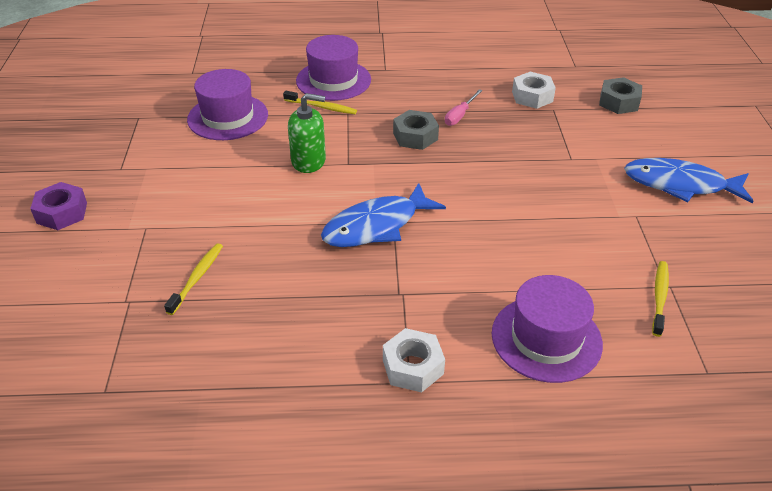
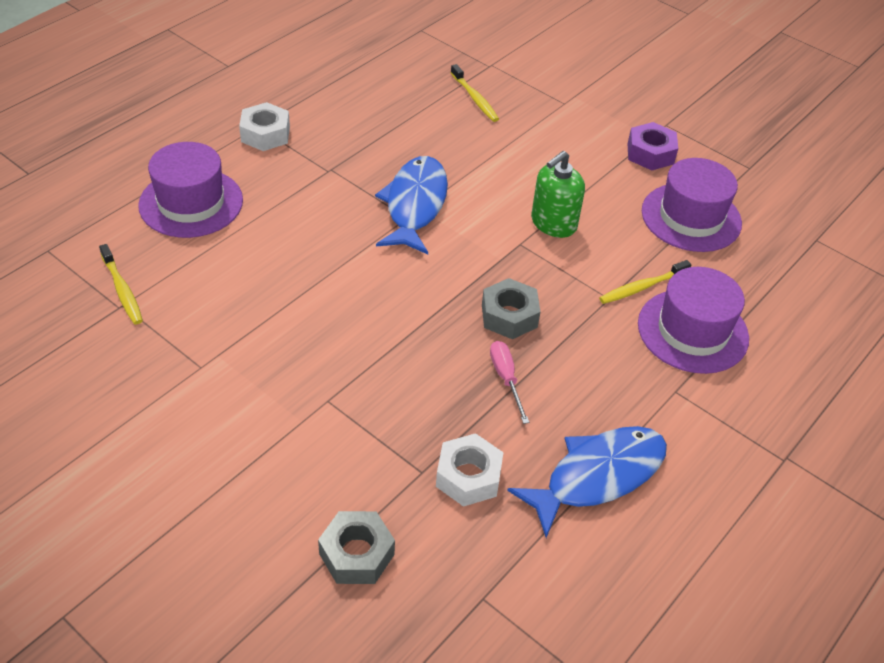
camera: 130 degrees right, 5 degrees up
(62, 213) = (632, 78): purple nut -> purple nut (650, 153)
(680, 185) = (180, 446): blue fish -> blue fish (597, 476)

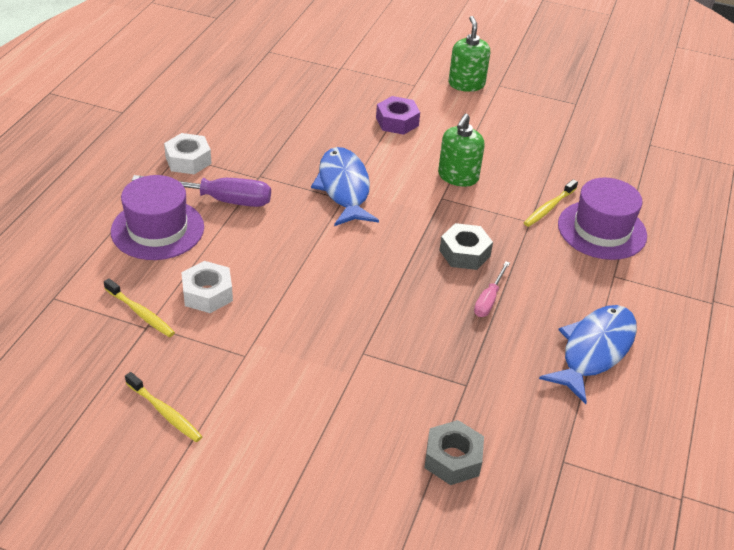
camera: 20 degrees left, 5 degrees down
(272, 186) = (219, 200): none -> purple screwdriver
(468, 476) = (502, 378): white nut -> white nut (207, 294)
(475, 98) = (343, 96): yellow toothbrush -> yellow toothbrush (165, 412)
(506, 379) = (489, 299): pink screwdriver -> pink screwdriver turned 120 degrees counterclockwise
(627, 115) = (466, 84): none -> green soap dispenser
(650, 153) = (499, 109): purple nut -> purple nut (397, 122)
(691, 217) = (555, 149): purple hat -> none

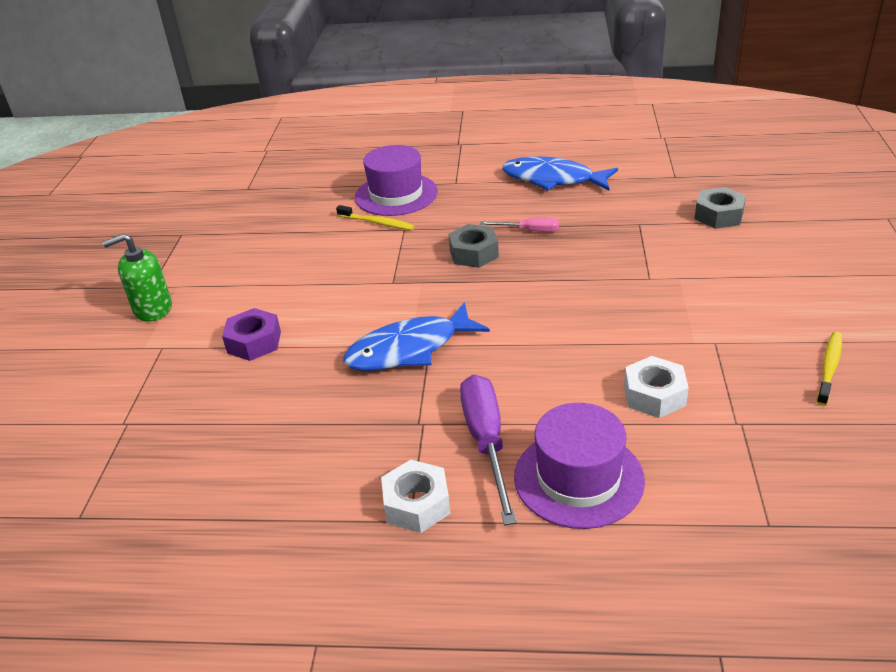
camera: 100 degrees left, 5 degrees down
(140, 313) = (725, 435): yellow toothbrush -> none
(458, 177) = (350, 279): green soap dispenser -> none

